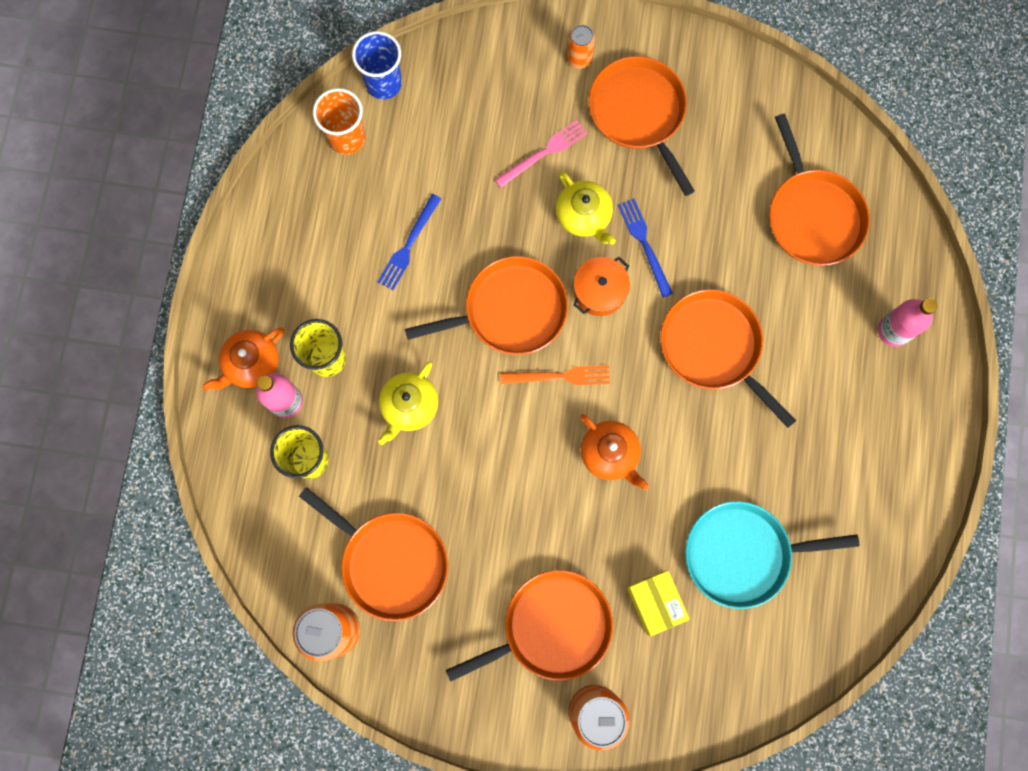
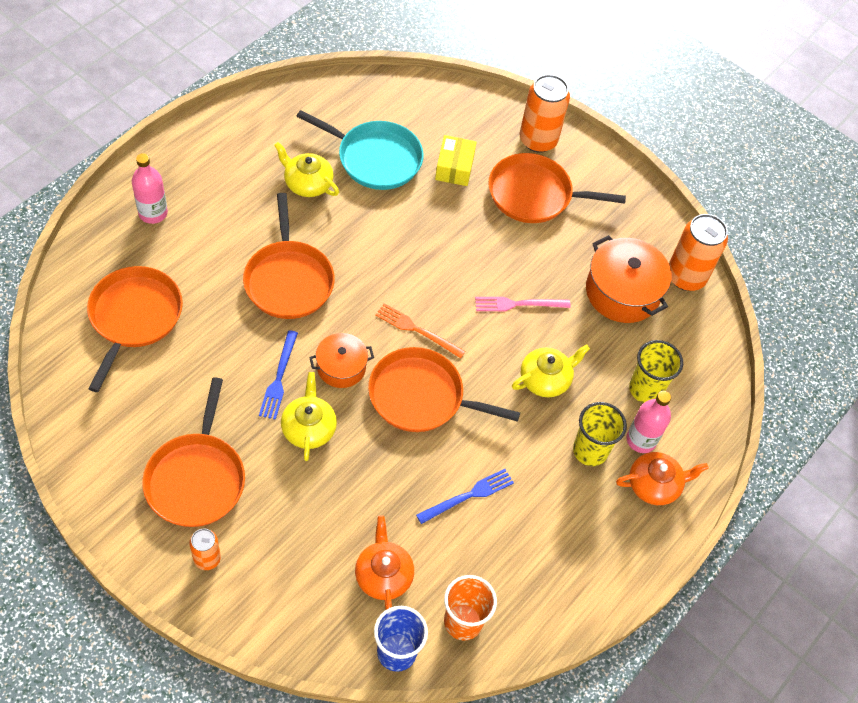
camera: 155 degrees left, 20 degrees down
(390, 562) = (622, 292): orange pan -> orange pot
(544, 153) = (302, 498): pink fork -> pink fork (518, 304)
(610, 454) = (418, 262): orange teapot -> orange teapot (383, 575)
(783, 471) = (307, 183): none -> yellow teapot

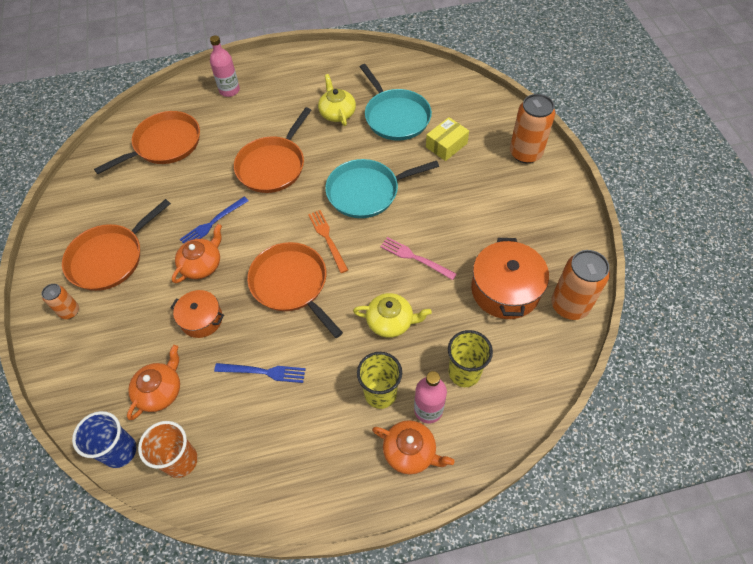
camera: 45 degrees right, 0 degrees up
(308, 428) = (202, 264): yellow teapot -> orange teapot
(341, 367) = (256, 237): orange pot -> orange pot (201, 319)
(415, 259) = (366, 192): none -> turquoise pan
(534, 194) = (491, 188): orange pan -> none

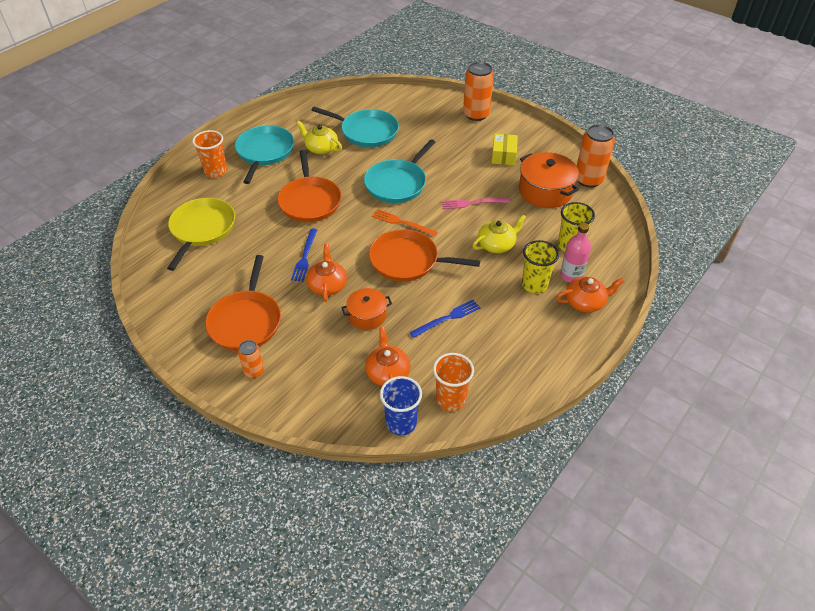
camera: 40 degrees left, 10 degrees down
(164, 144) = (202, 229): orange pan -> yellow pan
(229, 90) = (216, 171): pink bottle -> orange cup
(286, 91) = (264, 152): none -> turquoise pan
(446, 145) = (421, 133): yellow box -> yellow box (503, 155)

